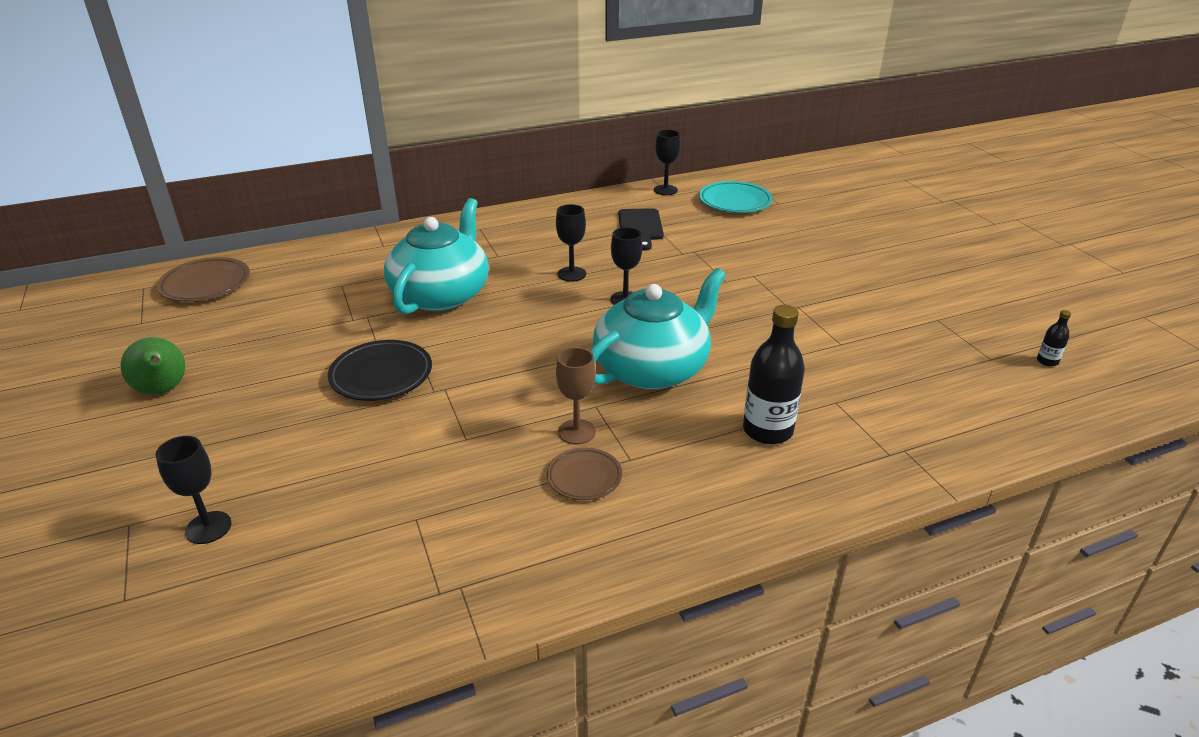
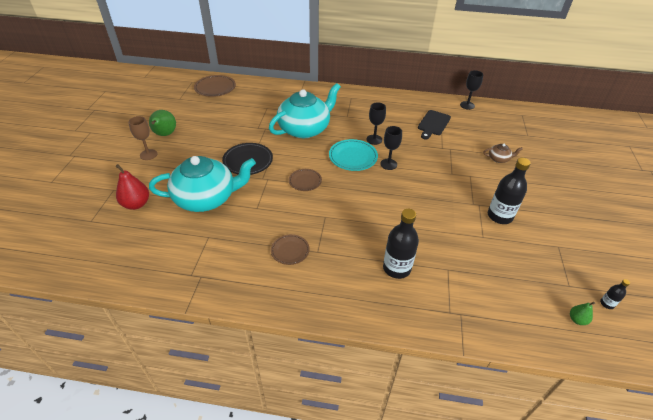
camera: 30 degrees right, 10 degrees up
(208, 527) = (136, 204): black goblet -> red pear
(514, 369) = (305, 181): none -> brown plate
(577, 432) = (305, 226): brown goblet -> brown goblet (148, 154)
(652, 369) = (369, 208): turquoise teapot -> turquoise teapot (206, 198)
(735, 201) = (501, 125): turquoise plate -> turquoise plate (353, 157)
(770, 242) = (499, 159): none -> brown teapot
(836, 311) = (499, 216): none -> black bottle
(1035, 393) = (577, 319): none -> green pear

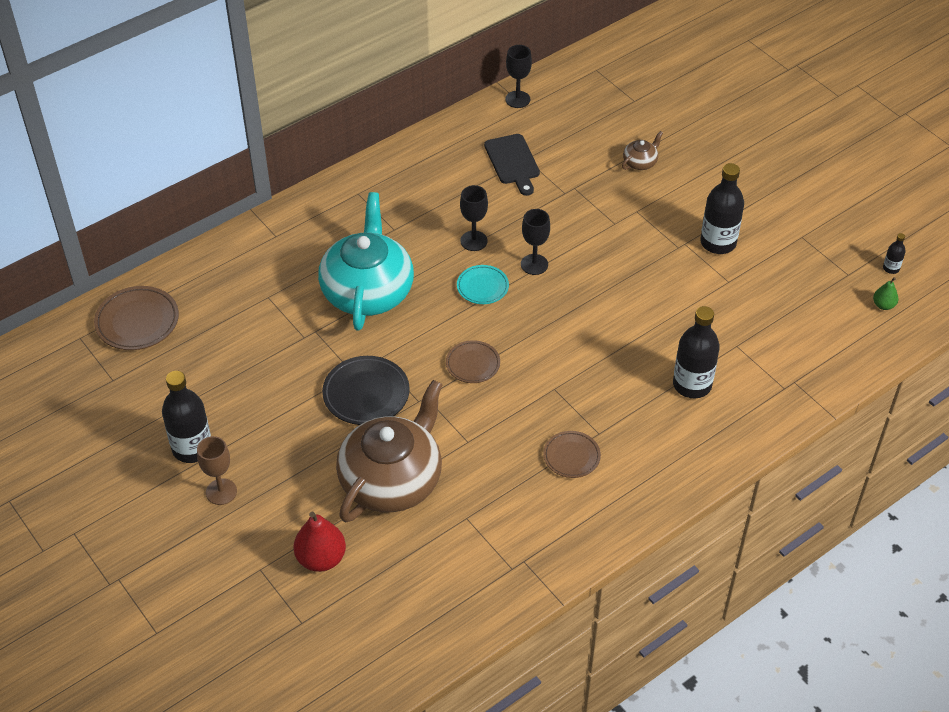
camera: 45 degrees left, 5 degrees up
(165, 134) = (192, 448): green pear -> black bottle
(206, 198) = (392, 480): turquoise teapot -> brown teapot
(353, 157) = (482, 287): turquoise plate -> turquoise plate, size x0.64

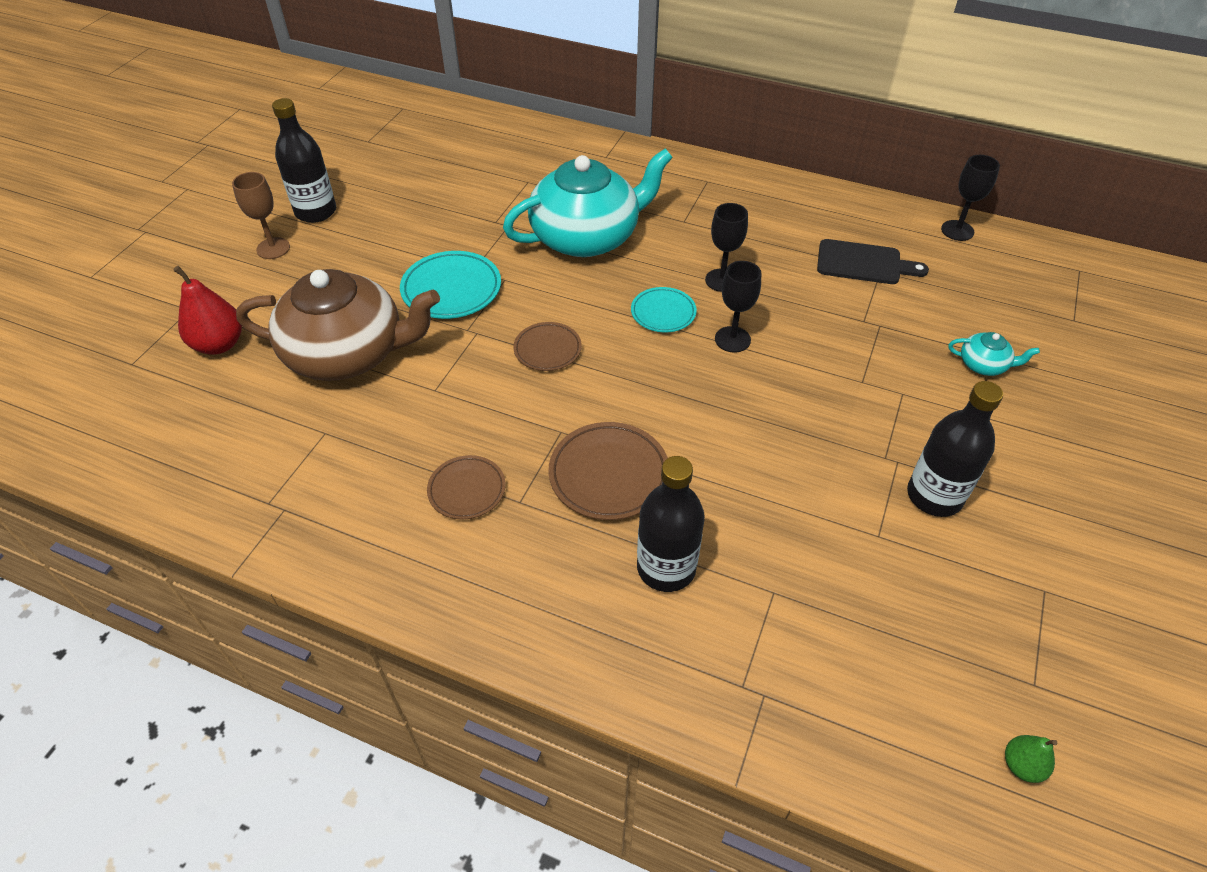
camera: 60 degrees right, 0 degrees up
(137, 321) = (442, 127): brown plate -> brown plate (609, 474)
(366, 394) = (451, 289): black plate -> turquoise plate
(513, 162) = (863, 263): black cutting board -> black cutting board turned 120 degrees counterclockwise
(640, 162) = (983, 365): brown teapot -> turquoise teapot
(891, 268) = (1108, 745): black bottle -> none

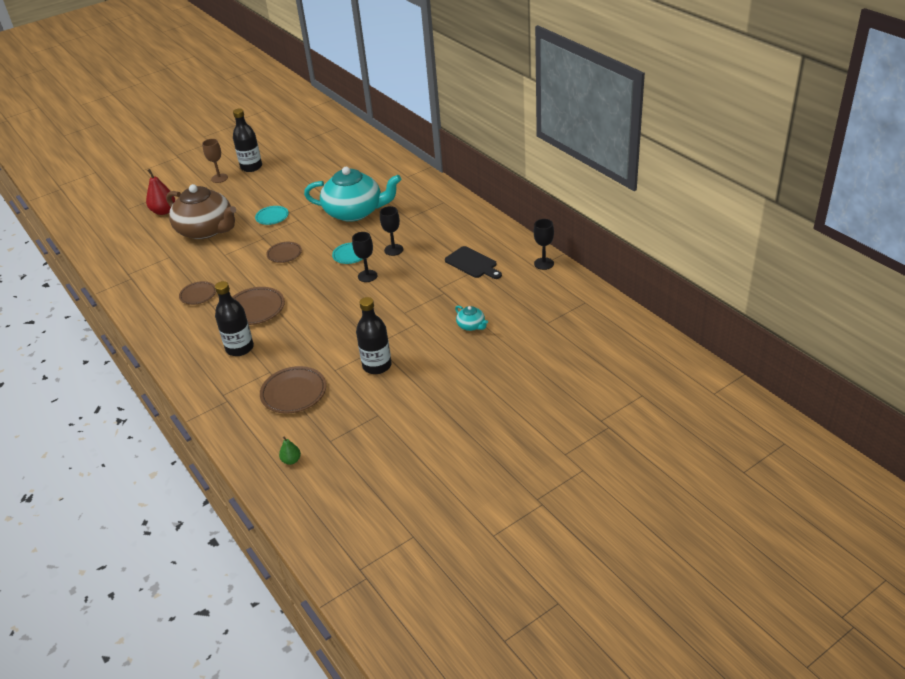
camera: 35 degrees right, 10 degrees down
(451, 289) = (272, 217): turquoise plate -> turquoise plate, size x0.64
(864, 616) = (294, 393): none -> brown plate

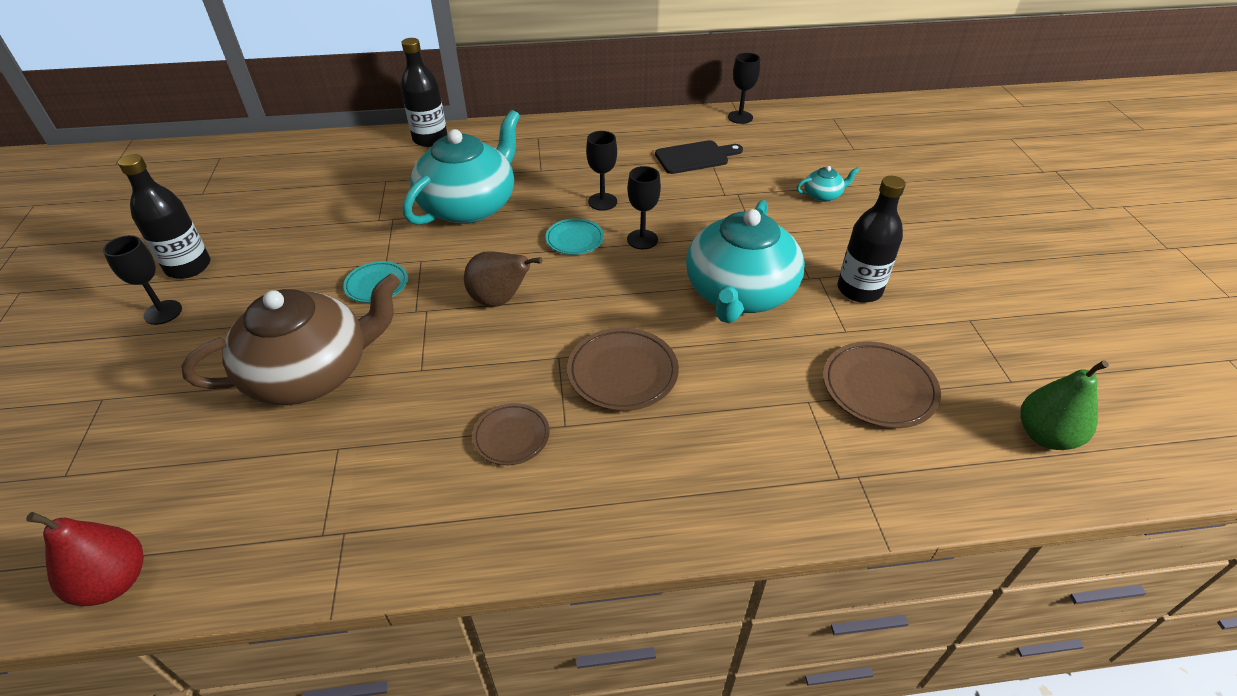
camera: 65 degrees left, 5 degrees up
(164, 211) = (162, 417): red pear -> red pear (114, 581)
(219, 178) = (163, 312): brown goblet -> black goblet
(240, 348) = (719, 421): black bottle -> black bottle (430, 139)
(284, 254) = (500, 300): brown plate -> brown pear
(291, 460) = (1045, 435): green pear -> green pear, size x1.86
(342, 324) = (739, 293): none -> turquoise teapot

